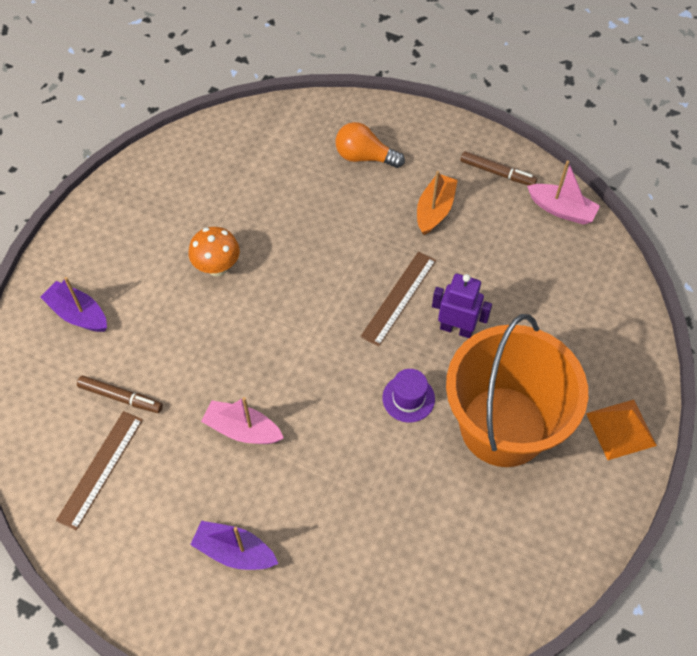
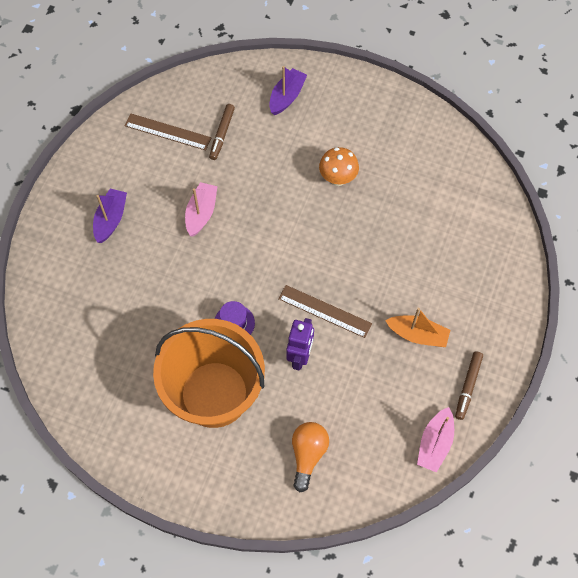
camera: 85 degrees right, 5 degrees up
(364, 157) = (466, 275): orange light bulb -> orange light bulb (308, 455)
(621, 429) = (217, 487): orange pyramid -> none

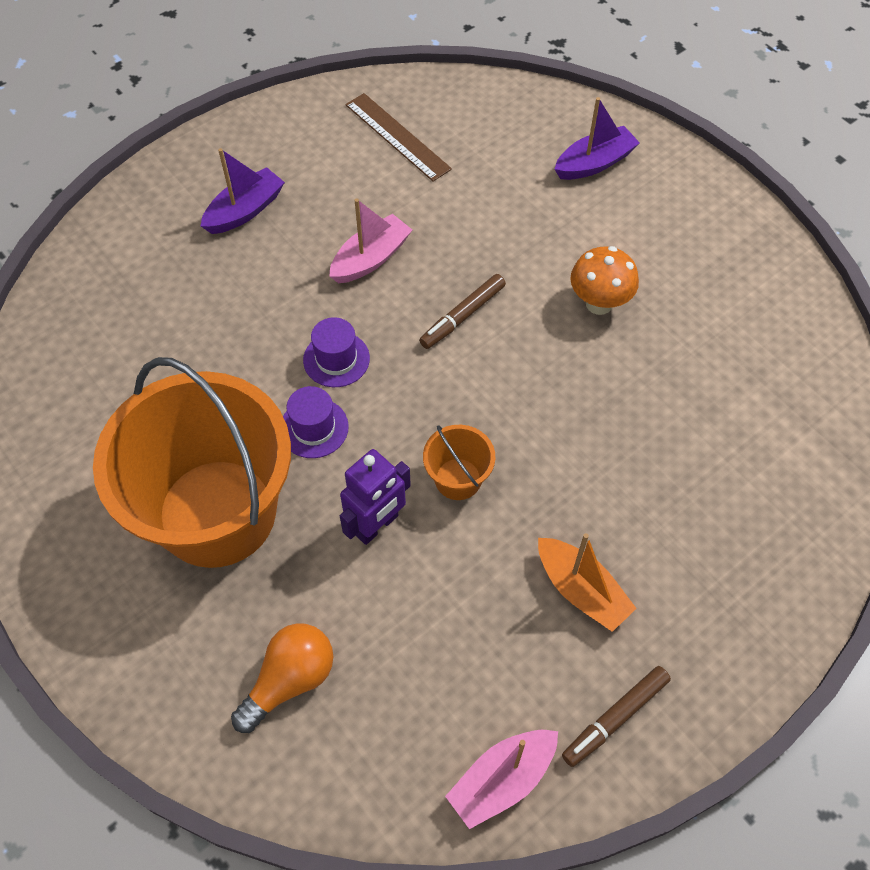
camera: 30 degrees right, 5 degrees down
(221, 280) = (336, 359): none -> purple hat
(222, 134) = (470, 171): brown marker -> brown marker (463, 316)
(325, 311) = (458, 479): brown ruler -> orange bucket

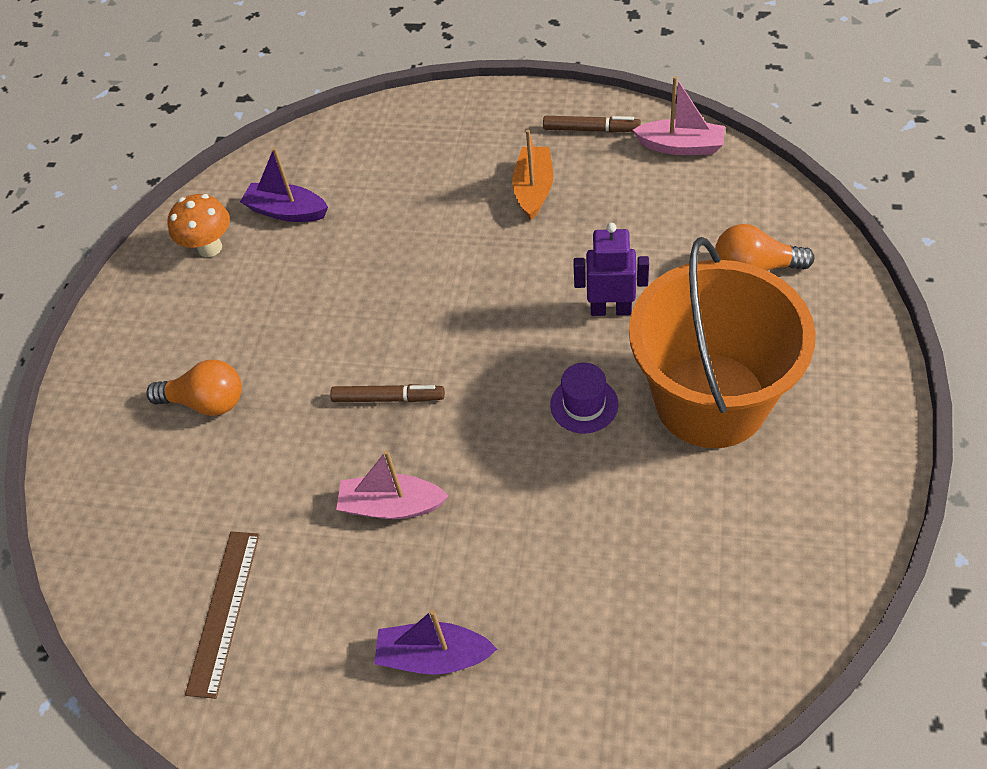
camera: 125 degrees left, 5 degrees down
(336, 359) = (512, 443): purple hat -> none
(458, 479) = (528, 296): orange bucket -> none
(581, 215) = (206, 402): none -> orange light bulb
(594, 163) = (134, 435): purple boat -> purple boat (287, 211)
(599, 303) = (293, 329): orange mushroom -> orange mushroom (210, 247)

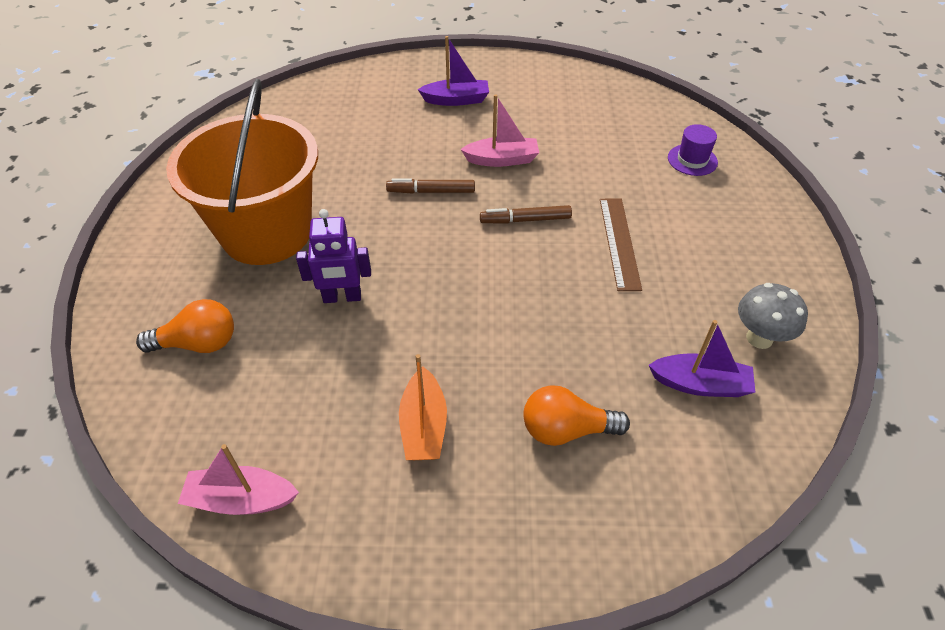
camera: 165 degrees right, 5 degrees down
(206, 402) = (673, 210): orange light bulb -> orange light bulb (566, 430)
(210, 247) = (759, 338): orange mushroom -> grey mushroom
(223, 611) = (590, 108): brown ruler -> brown ruler (619, 242)
(584, 404) = (367, 224): purple hat -> purple hat (692, 160)
(591, 129) = (355, 524): brown marker -> brown marker (431, 191)

